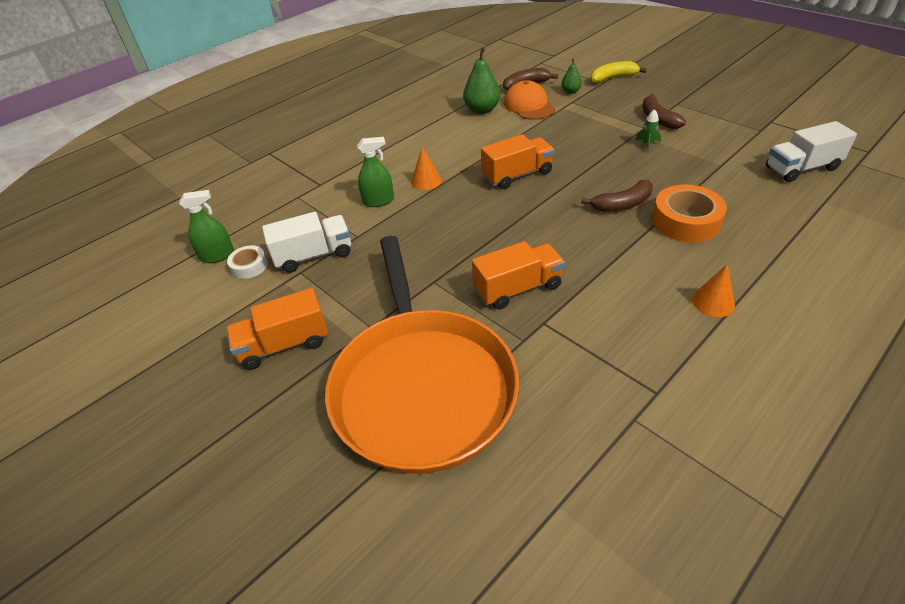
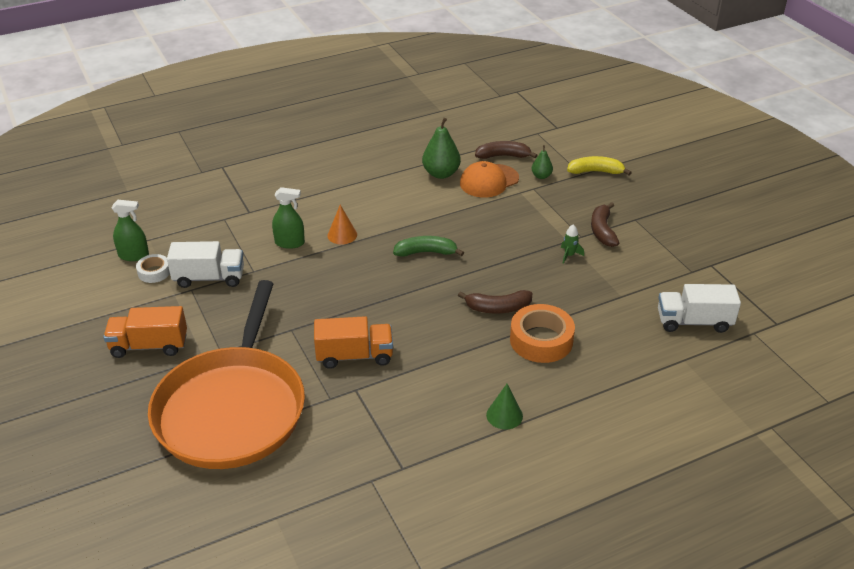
camera: 15 degrees right, 5 degrees down
(517, 175) = (426, 252): orange truck -> green banana
(529, 105) = (489, 181): orange cap -> orange cap turned 120 degrees counterclockwise
(713, 302) = (504, 415): orange cone -> green cone

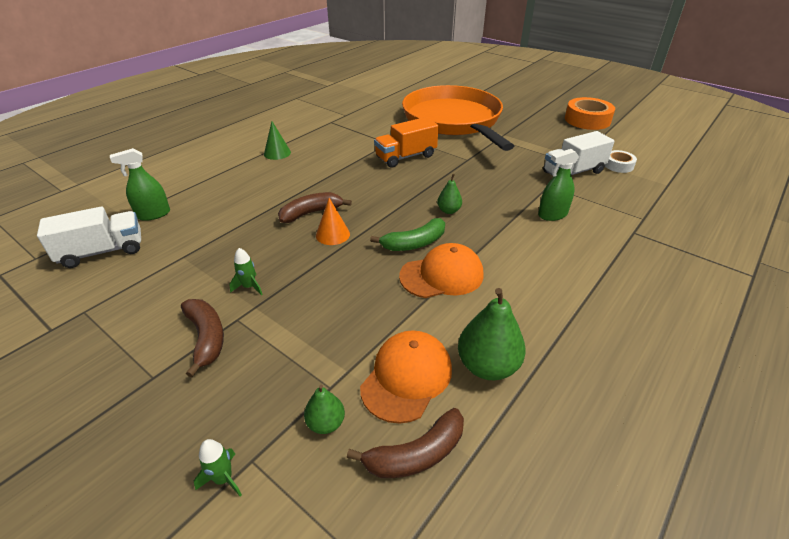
camera: 155 degrees right, 0 degrees up
(133, 255) = (654, 171): green spray bottle -> green spray bottle (153, 214)
(149, 346) = (545, 131): orange truck -> none
(342, 235) = (515, 236): orange cone -> orange cone (332, 234)
(372, 273) = (449, 211): none -> green pear
(425, 224) = (442, 275): none -> orange cap
(541, 340) = (262, 199): orange tape -> orange tape (587, 120)
(595, 172) = (223, 479): yellow banana -> green rocket

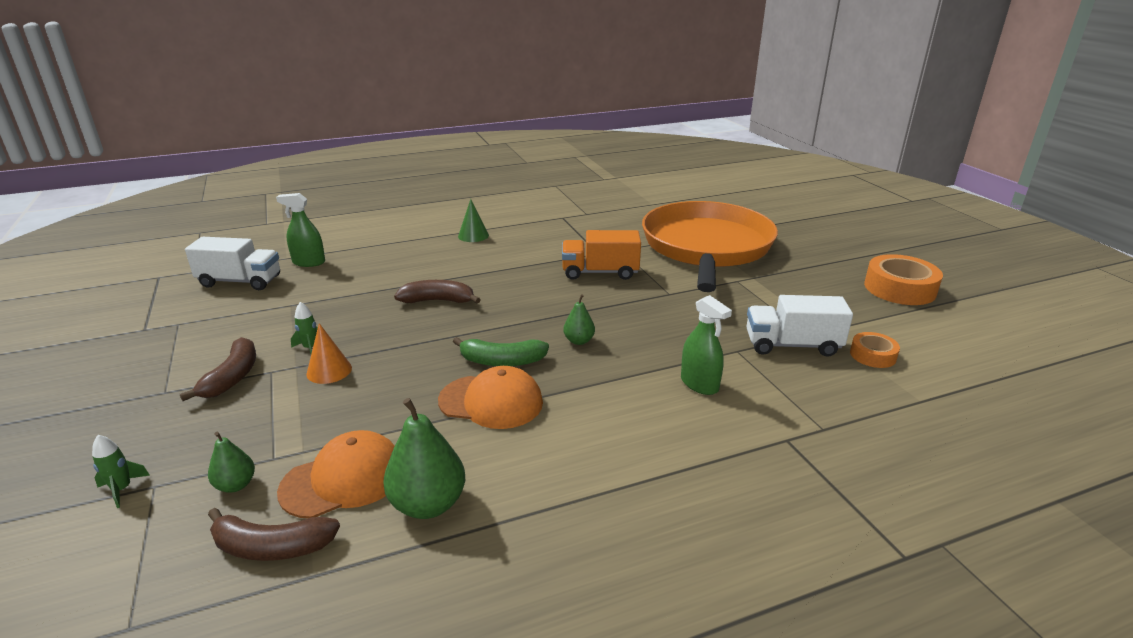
camera: 30 degrees right, 10 degrees down
(332, 234) = (434, 327): orange cone -> orange cone (329, 371)
(552, 215) = (699, 384): green spray bottle -> green spray bottle turned 135 degrees counterclockwise
(618, 165) = (872, 355): white tape -> orange tape

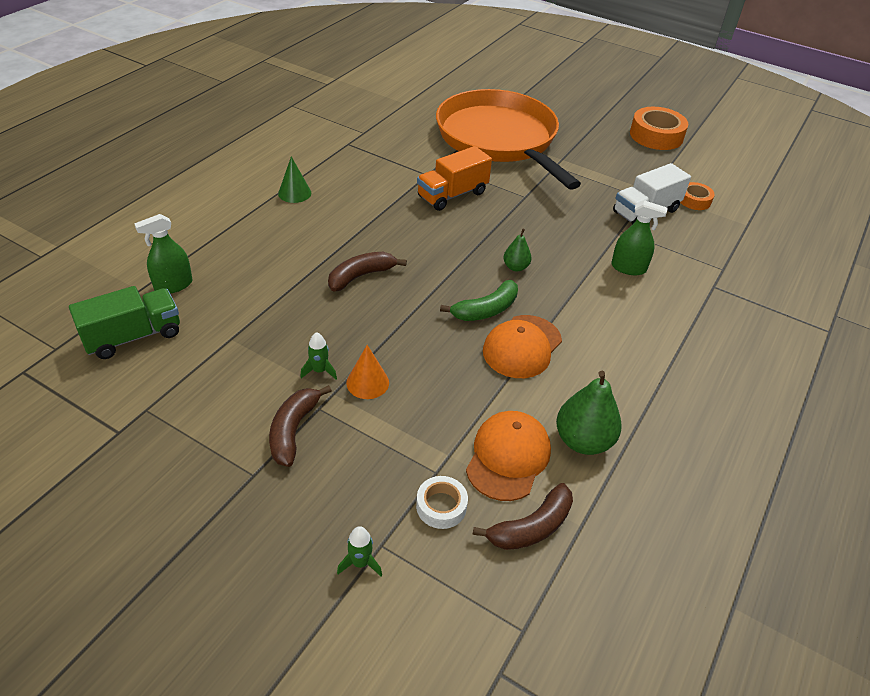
camera: 40 degrees left, 15 degrees up
(232, 377) = (293, 430): brown banana -> brown banana turned 135 degrees counterclockwise
(236, 485) = (441, 506): green pear -> white tape
(240, 281) = (133, 336): white truck -> green truck
(491, 401) = (522, 346): orange cap -> orange cap turned 150 degrees clockwise

